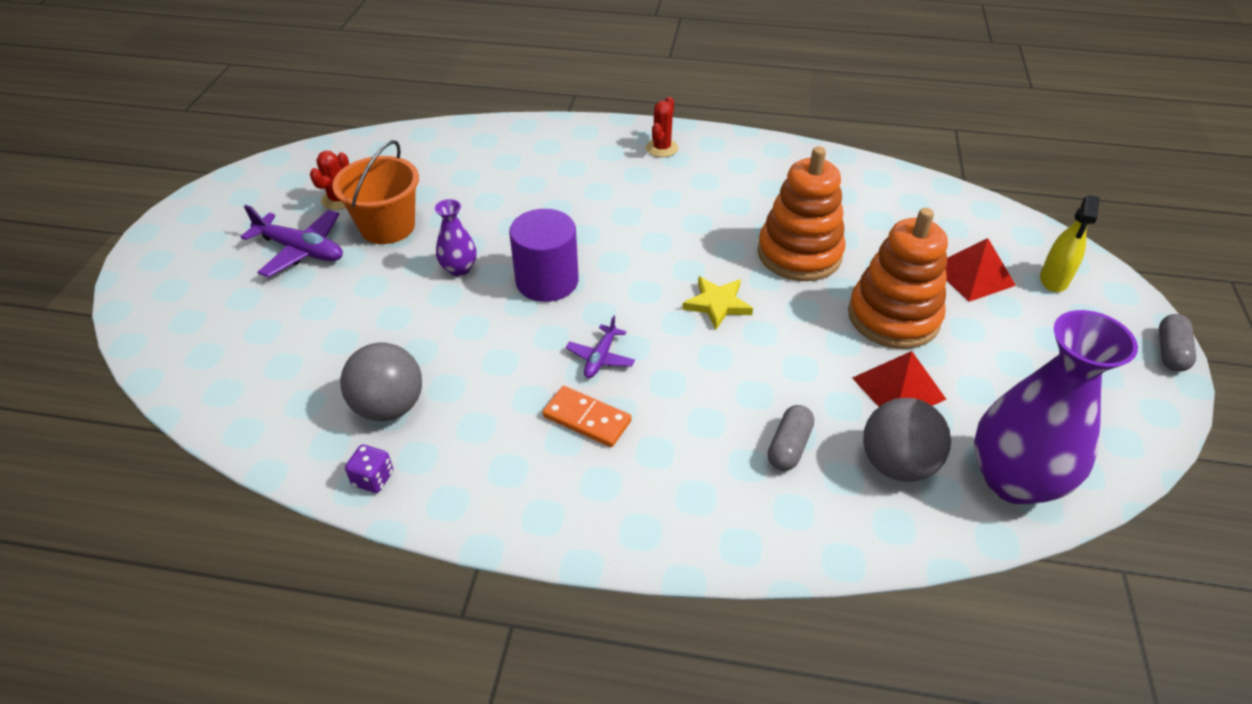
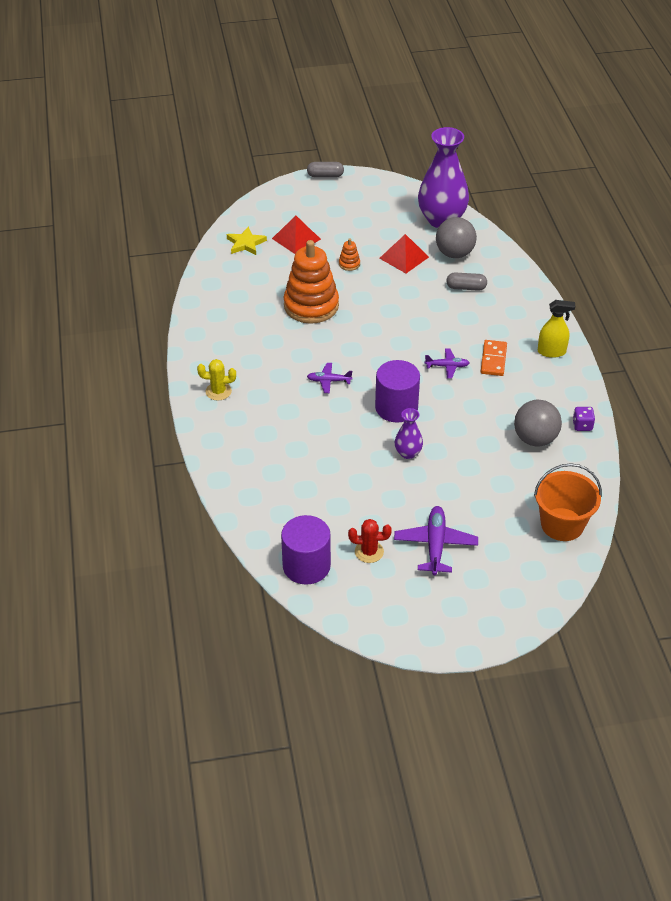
camera: 110 degrees left, 0 degrees up
(360, 155) = (306, 566): none -> purple cylinder
(387, 226) = (385, 508): orange bucket -> orange bucket (562, 524)
(633, 234) = (328, 381): none -> purple plane
(661, 148) = (218, 391): red cactus -> yellow cactus
(717, 304) = (376, 330): yellow star -> yellow star (246, 243)
(893, 317) = (349, 264): orange stacking toy -> orange stacking toy, size x0.40
(1054, 280) = (285, 211): yellow spray bottle -> yellow spray bottle (551, 352)

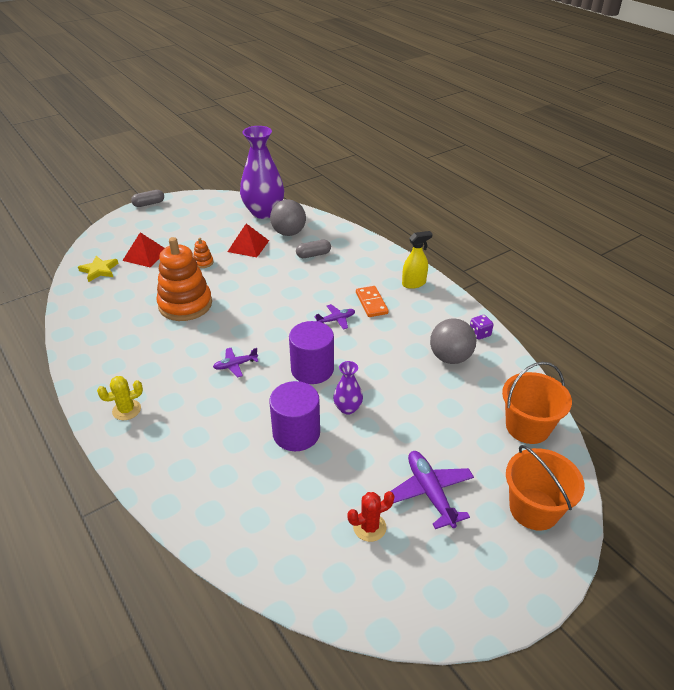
camera: 25 degrees left, 5 degrees down
(306, 566) = (312, 572): purple cylinder -> purple cylinder (296, 433)
(515, 588) = (534, 509): none -> orange bucket

